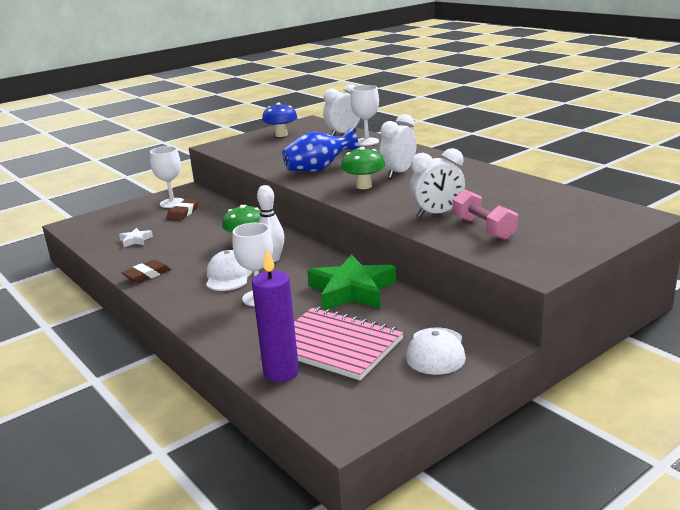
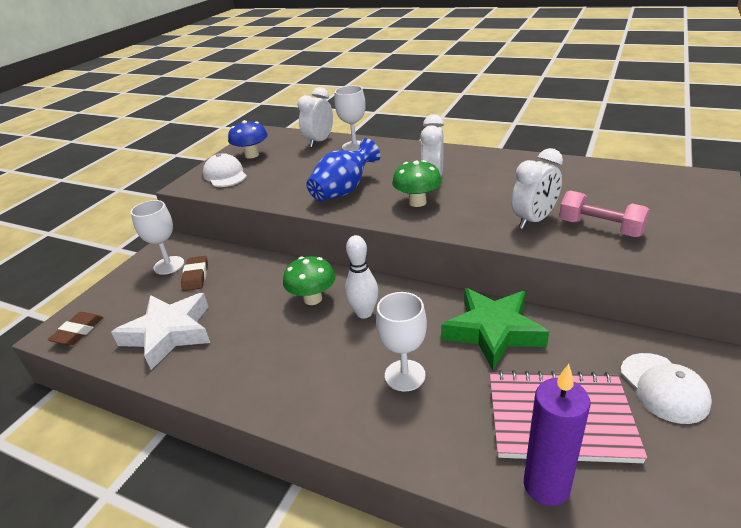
camera: 25 degrees left, 10 degrees up
(136, 240) = (169, 333): white star -> white star, size x2.28
(147, 275) = (232, 384): brown eraser -> brown eraser (78, 332)
(229, 275) = (337, 353): white cap -> white cap (225, 175)

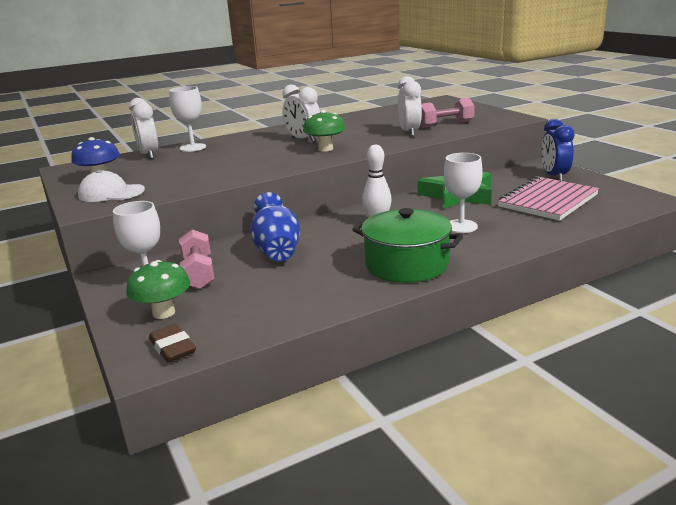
camera: 55 degrees left, 10 degrees down
(169, 333) = (267, 299): white star -> none
(196, 276) = (198, 273): brown eraser -> pink dumbbell
(280, 380) = (406, 264): none -> green pot
(313, 299) = (328, 234): green mushroom -> green mushroom (163, 313)
(344, 191) = (256, 162): blue vase -> blue vase (277, 250)
(546, 486) = (589, 217): purple candle -> none
(663, 388) = (554, 176): white cap -> blue clock

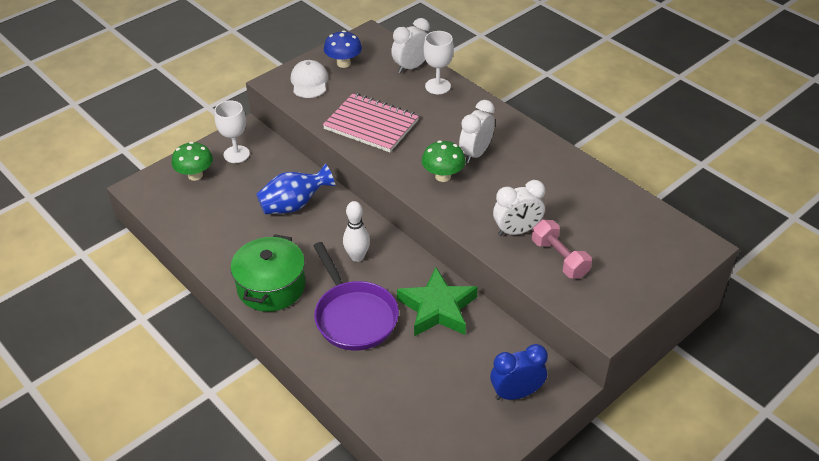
camera: 75 degrees right, 20 degrees up
(172, 348) = (153, 193): brown eraser -> none
(198, 273) = (252, 173): pink dumbbell -> none
(461, 226) = (354, 316): white goblet -> purple pan
(548, 201) = (430, 384): pink notebook -> pink notebook (371, 125)

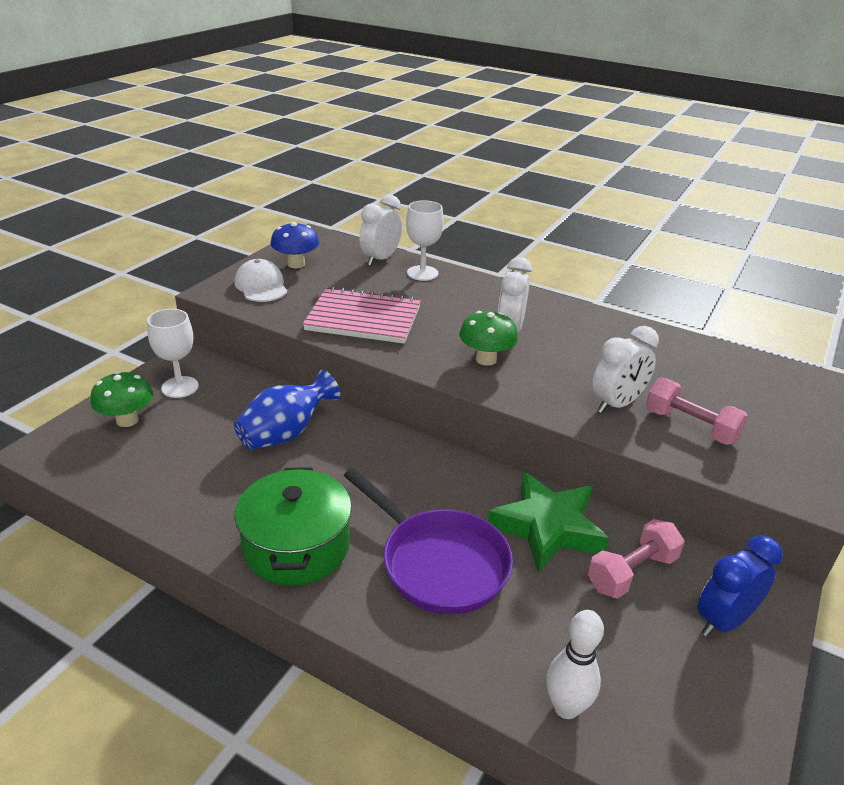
camera: 20 degrees left, 10 degrees down
(357, 257) = (403, 482): white bowling pin -> white bowling pin (566, 707)
(476, 350) = (632, 572): none -> pink dumbbell

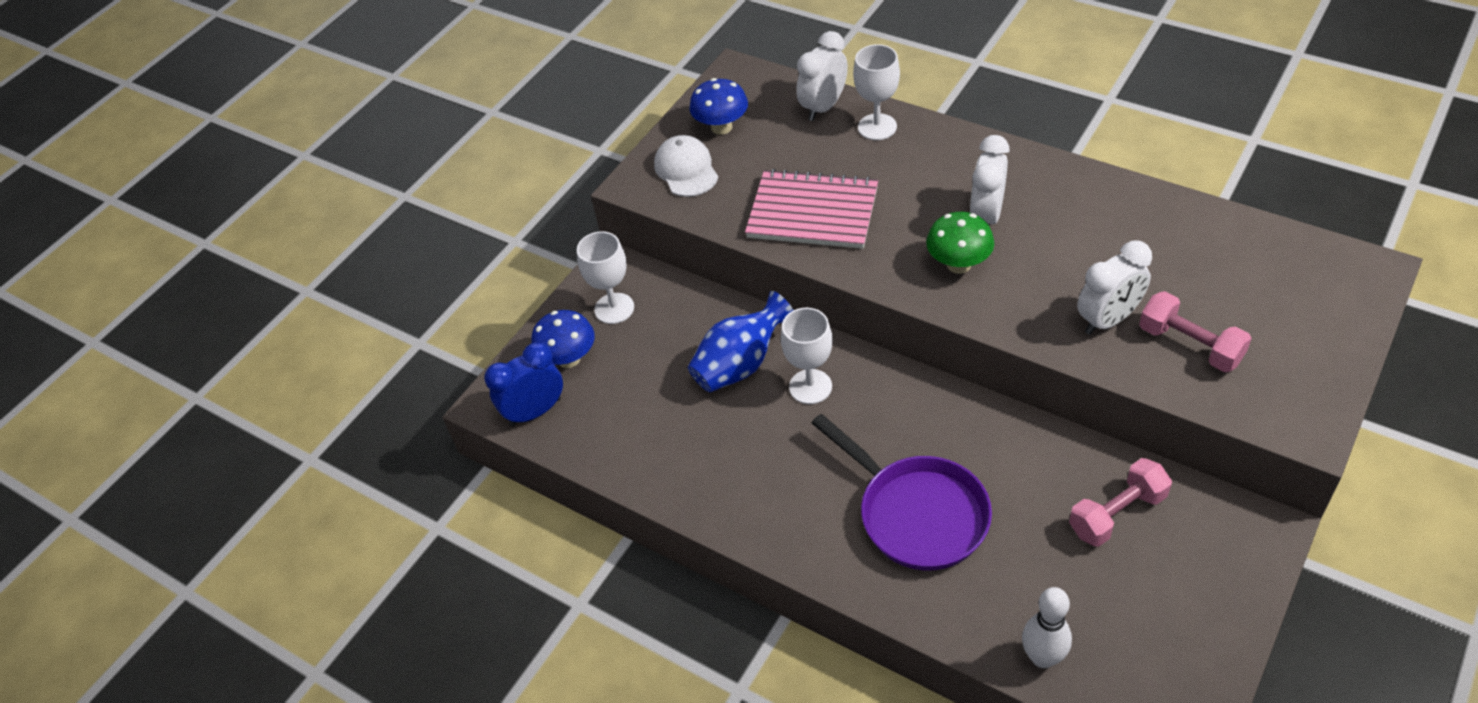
camera: 10 degrees right, 15 degrees up
(127, 420) = (569, 359): green mushroom -> blue mushroom
(296, 546) = (772, 503): green pot -> none
(347, 454) = (810, 387): none -> white goblet
(547, 527) = (1030, 466): green star -> none
(723, 621) = (1207, 563): blue clock -> blue clock (535, 412)

